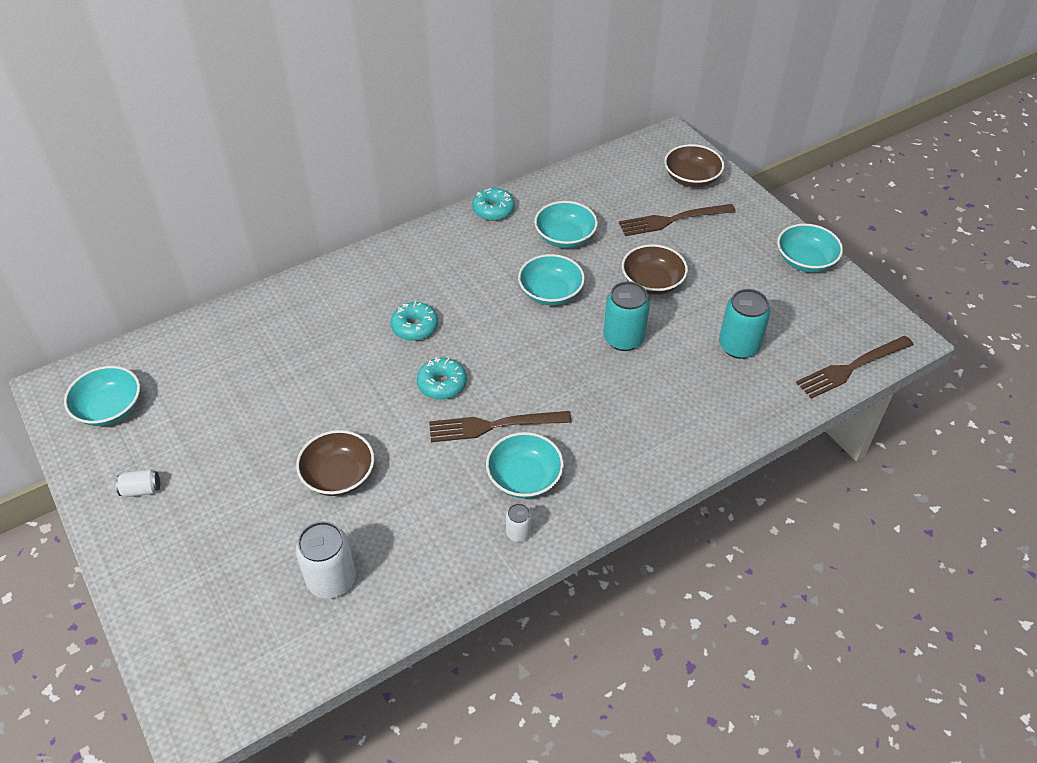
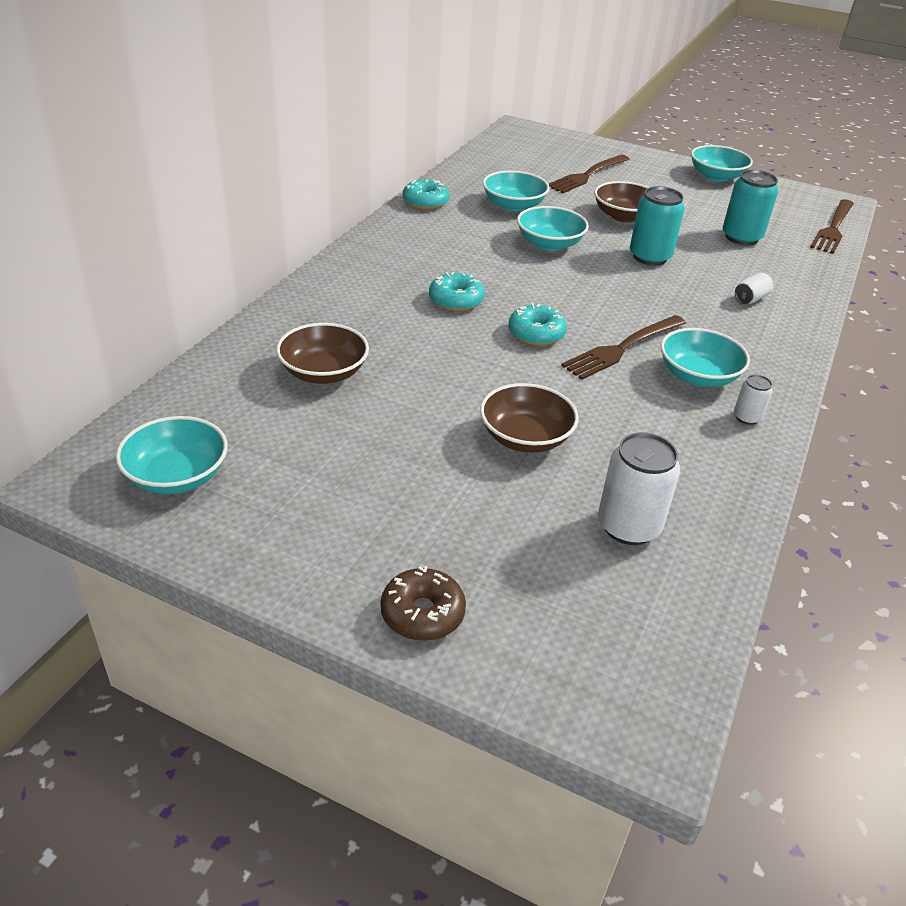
camera: 35 degrees left, 10 degrees down
(141, 490) = (311, 536): white can -> white can (750, 299)
(151, 575) = (422, 613): none -> brown donut
(691, 178) = (568, 148): brown bowl -> brown bowl (323, 372)

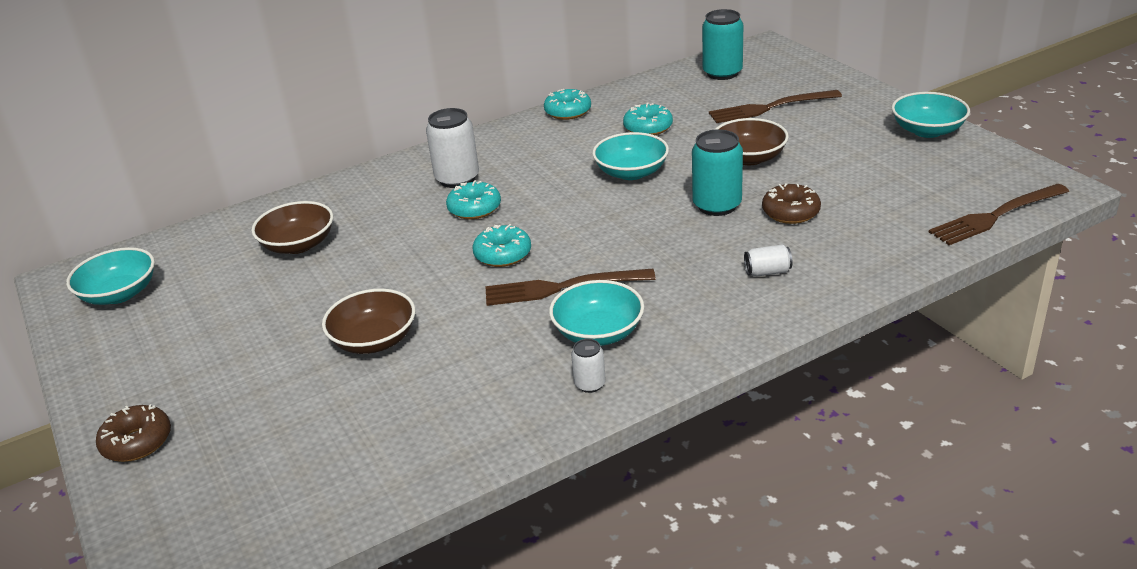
camera: 40 degrees right, 5 degrees down
(513, 205) = (648, 128): turquoise bowl -> turquoise donut
(628, 526) = (355, 438): white can -> white can (457, 179)
(707, 251) = (790, 212): none -> brown donut
(741, 237) = (855, 205): turquoise can -> turquoise can (722, 73)

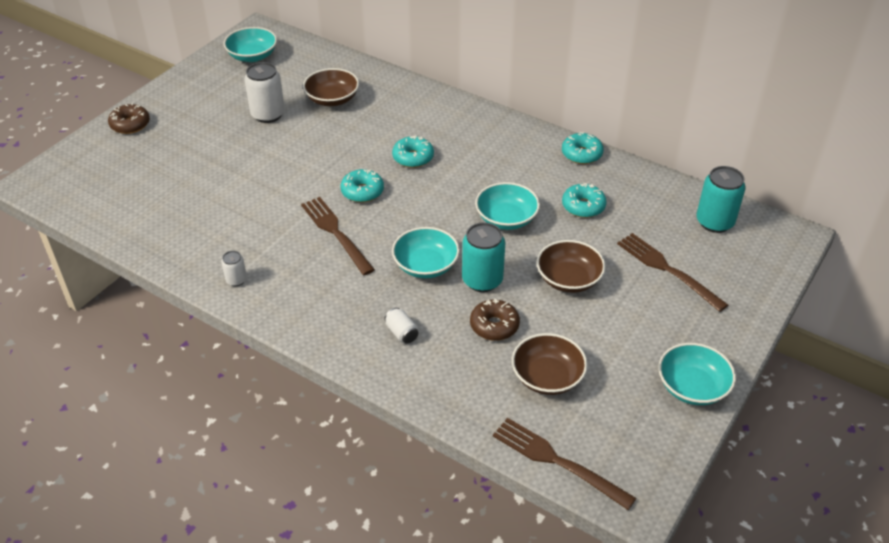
camera: 60 degrees right, 10 degrees up
(374, 340) = (246, 172): brown bowl -> brown bowl (547, 377)
(457, 179) = (448, 135): white can -> white can (268, 114)
(598, 332) = (292, 266): turquoise bowl -> turquoise bowl (426, 265)

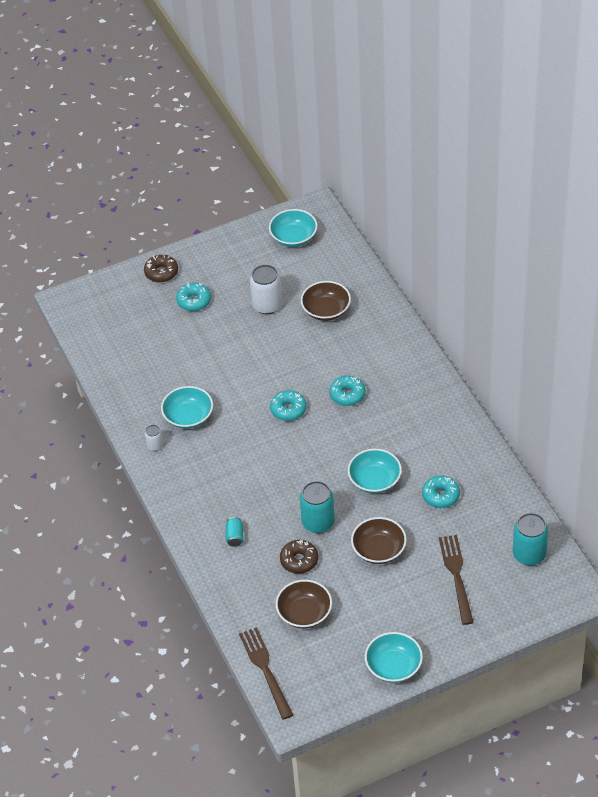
camera: 35 degrees right, 5 degrees up
(335, 233) = (245, 437): brown fork -> none
(402, 333) = (235, 537): white can -> turquoise can
(426, 265) = (288, 493): turquoise bowl -> turquoise bowl (188, 417)
(581, 154) = (480, 448): turquoise donut -> turquoise donut (194, 301)

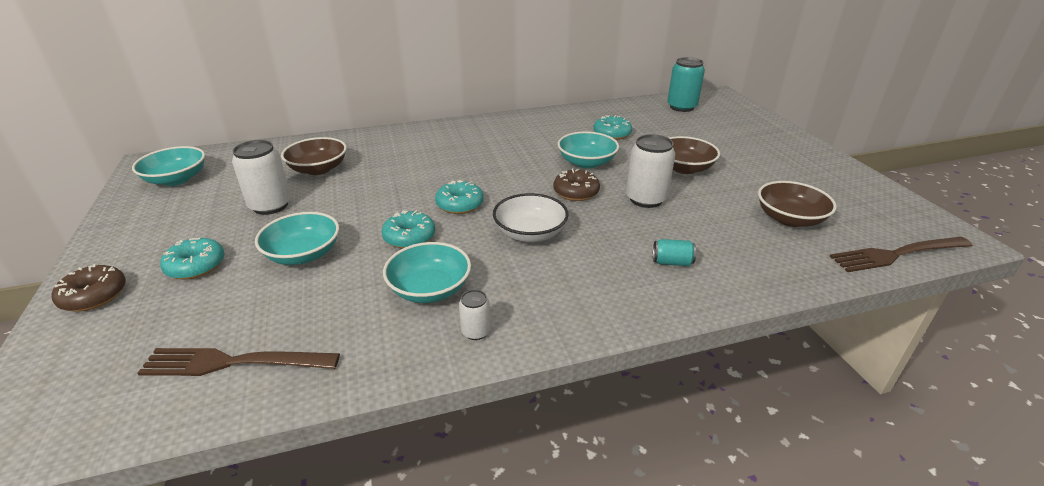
camera: 85 degrees left, 15 degrees down
(257, 456) = (530, 233): none -> white bowl
(299, 560) = (707, 216): brown donut -> brown donut (576, 192)
(318, 522) = (646, 199): turquoise can -> white can
(347, 395) = (457, 167): turquoise donut -> turquoise donut (409, 237)
(393, 666) = (841, 173): turquoise bowl -> turquoise bowl (303, 254)
(456, 575) = (711, 135): brown fork -> brown fork (233, 363)

